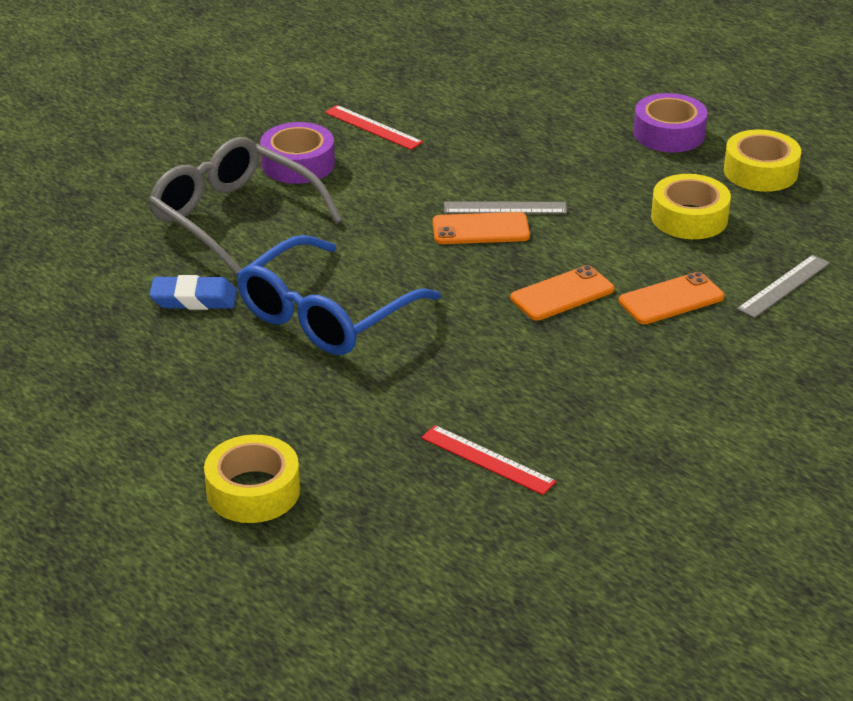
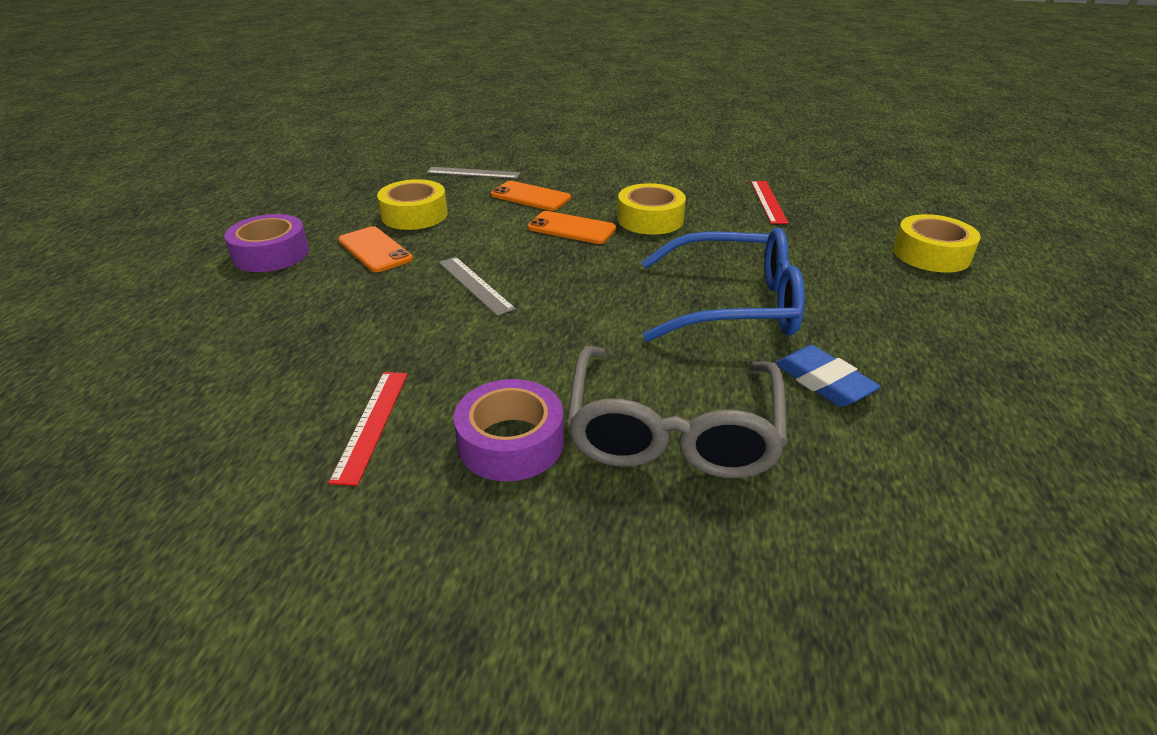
camera: 125 degrees left, 0 degrees up
(480, 229) = (522, 284): orange phone -> orange phone (375, 250)
(760, 171) = (317, 208): yellow tape -> yellow tape (650, 219)

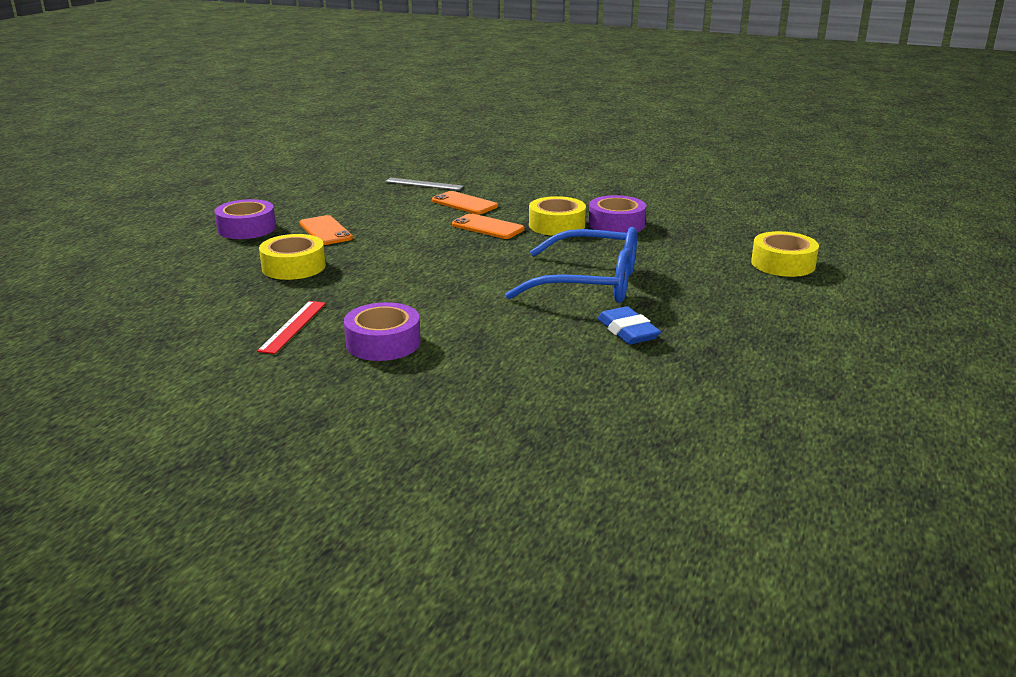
camera: 10 degrees right, 10 degrees down
(414, 215) = (364, 210): yellow tape -> yellow tape (293, 267)
(475, 285) = (394, 257): grey ruler -> none
(672, 430) = (498, 346): grey glasses -> none
(716, 212) = (616, 224): none -> purple tape
(768, 201) = (668, 219): red ruler -> none

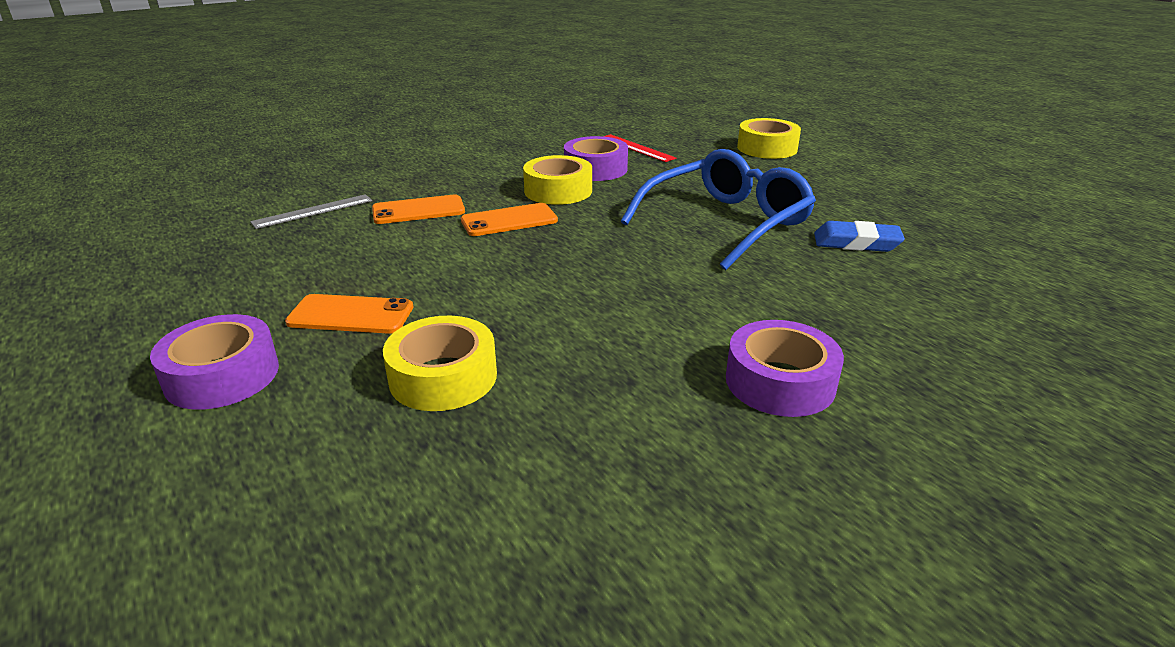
camera: 55 degrees left, 5 degrees up
(293, 326) = (662, 439): red ruler -> red ruler (636, 148)

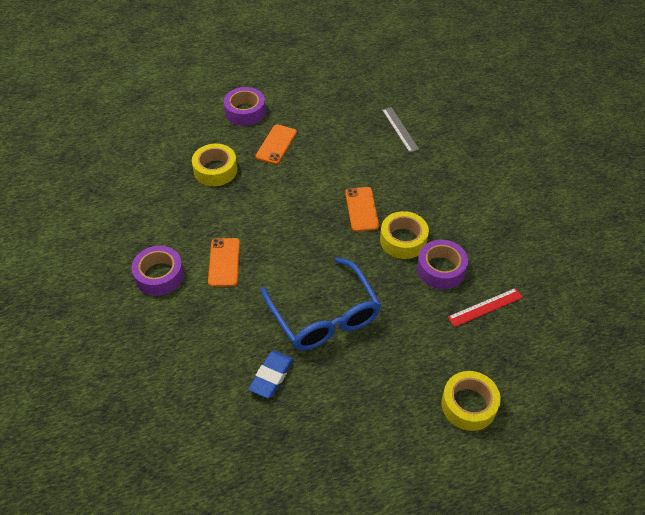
camera: 105 degrees right, 20 degrees up
(418, 210) = (389, 171): orange phone -> orange phone (224, 262)

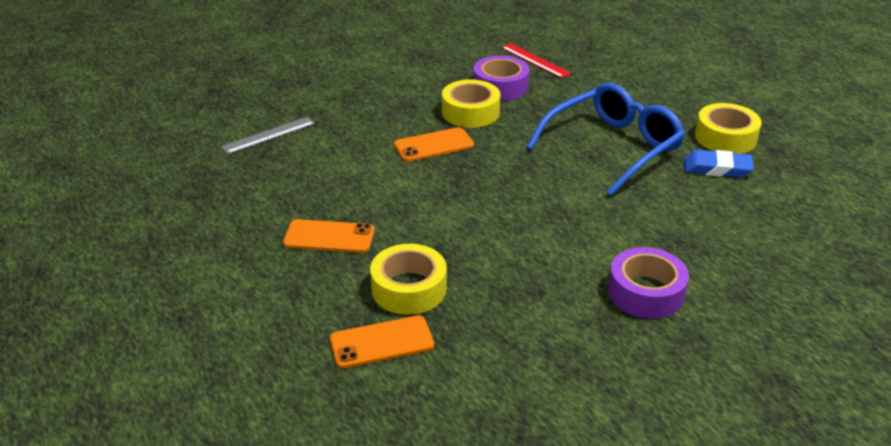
camera: 105 degrees left, 15 degrees down
(224, 262) = (584, 237): orange phone -> orange phone (381, 342)
(245, 112) = (252, 287): purple tape -> none
(469, 405) = (652, 61): yellow tape -> yellow tape (725, 137)

